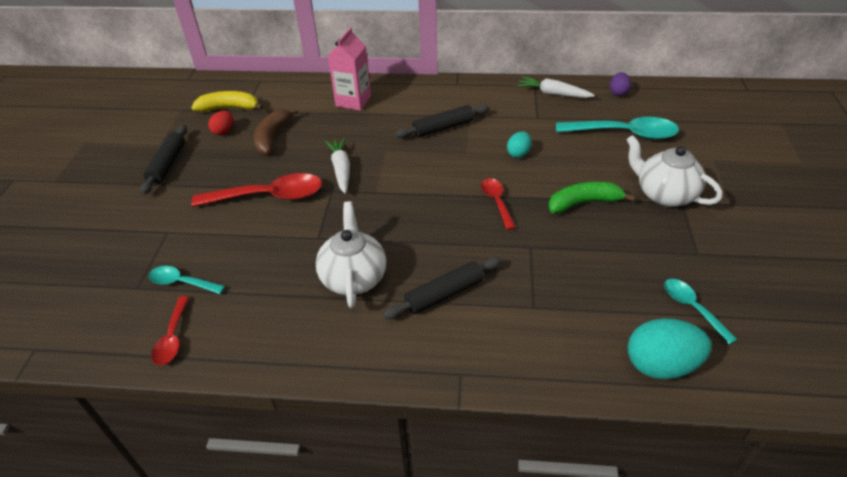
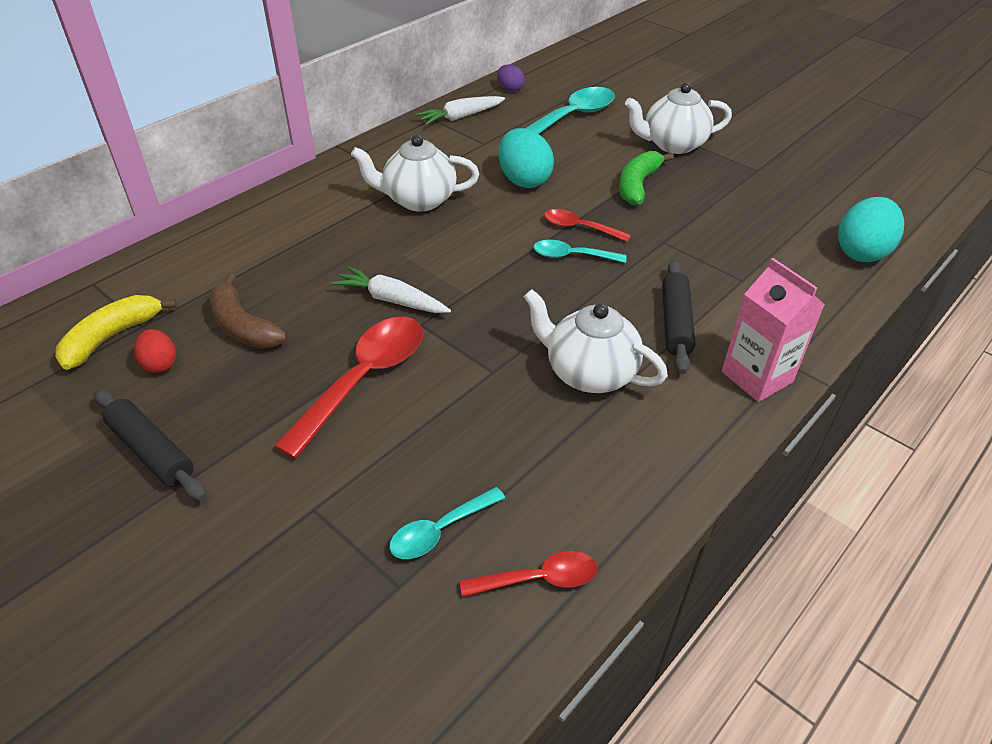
camera: 55 degrees left, 0 degrees up
(173, 337) = (539, 579): red spoon -> red spoon turned 45 degrees counterclockwise
(353, 101) = (272, 232): pink carton -> pink carton (757, 377)
(443, 128) = (418, 200): black rolling pin -> white teapot
(518, 153) = (524, 180): turquoise egg -> turquoise egg, size x1.81
(692, 308) = (814, 205): turquoise spoon -> turquoise spoon (572, 256)

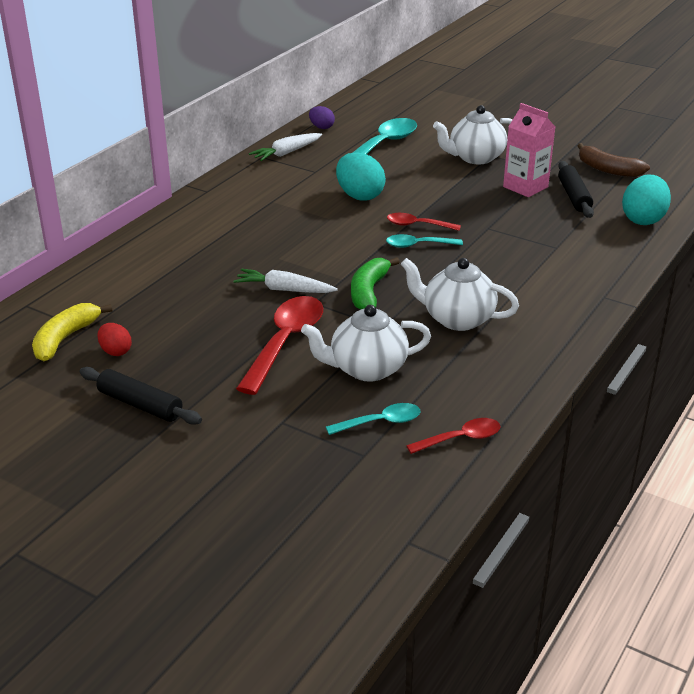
camera: 10 degrees left, 10 degrees down
(243, 326) = (170, 320): brown banana -> brown banana (608, 170)
(418, 200) = (276, 219): white teapot -> white teapot (367, 369)
(440, 531) = (380, 422): turquoise spoon -> turquoise spoon turned 150 degrees counterclockwise
(638, 185) = (455, 190): green banana -> green banana (369, 292)
(675, 323) = (512, 280): black rolling pin -> black rolling pin (574, 196)
(757, 377) = (582, 307): pink carton -> pink carton (525, 187)

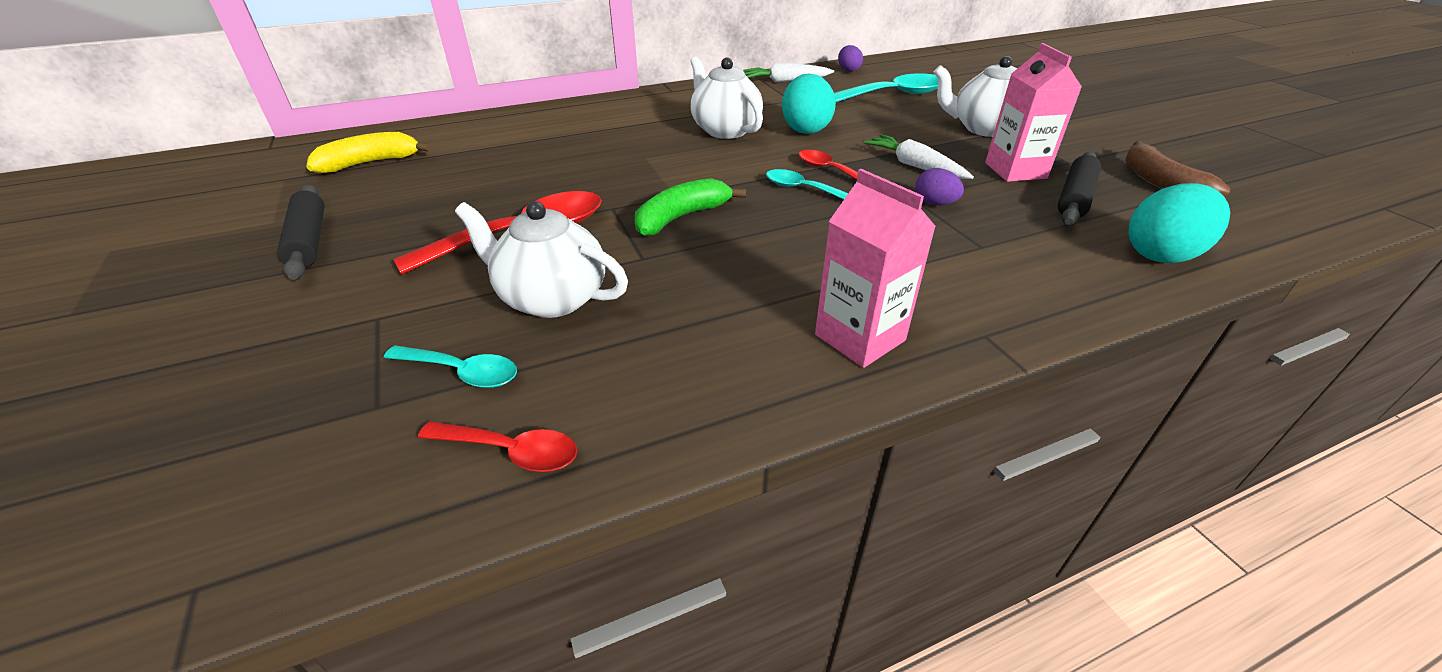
camera: 35 degrees right, 5 degrees up
(115, 351) = (382, 186): red egg -> none
(284, 290) = (604, 186): white carrot -> white carrot (915, 166)
(457, 319) = (737, 283): white teapot -> white teapot (725, 130)
(504, 228) = (934, 203): none -> purple egg
(550, 321) = (860, 337): none -> pink carton

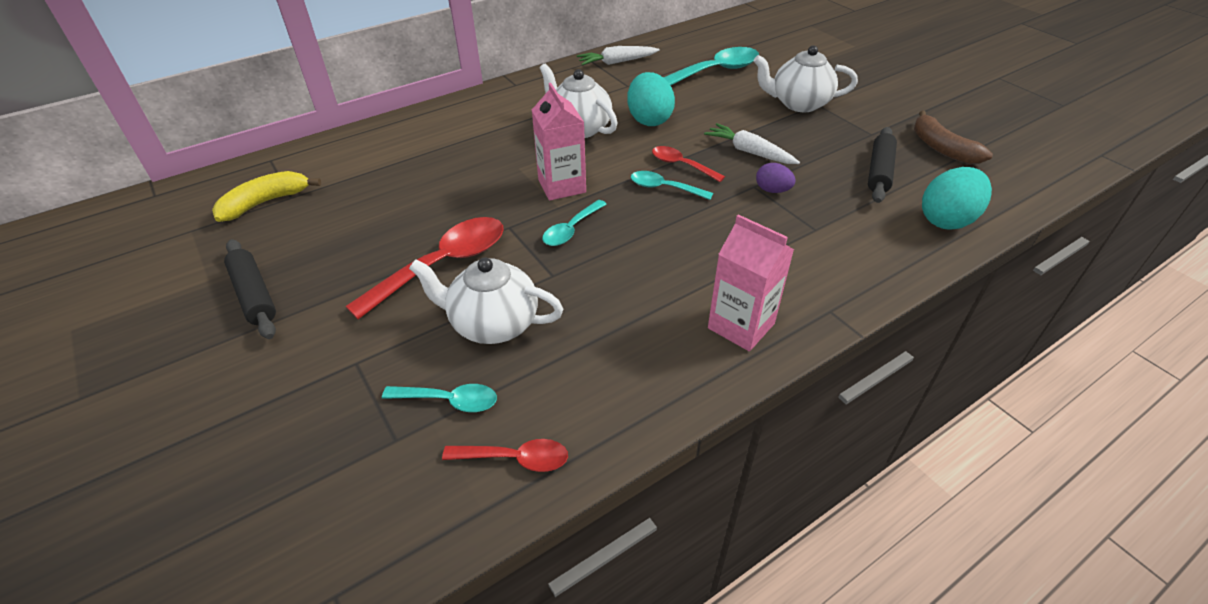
camera: 10 degrees left, 5 degrees up
(681, 217) = (571, 229): green banana -> turquoise spoon
(848, 70) = (670, 43): purple egg -> none
(1015, 170) = (830, 148): pink carton -> pink carton (562, 186)

